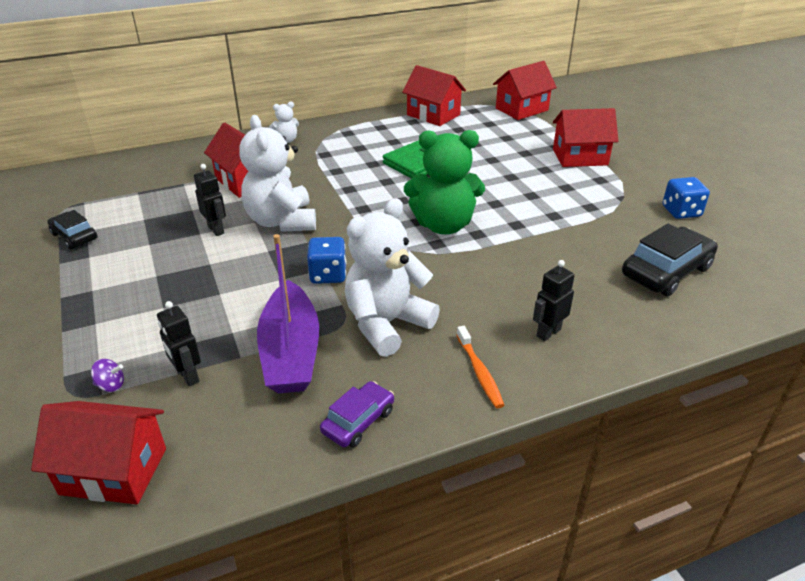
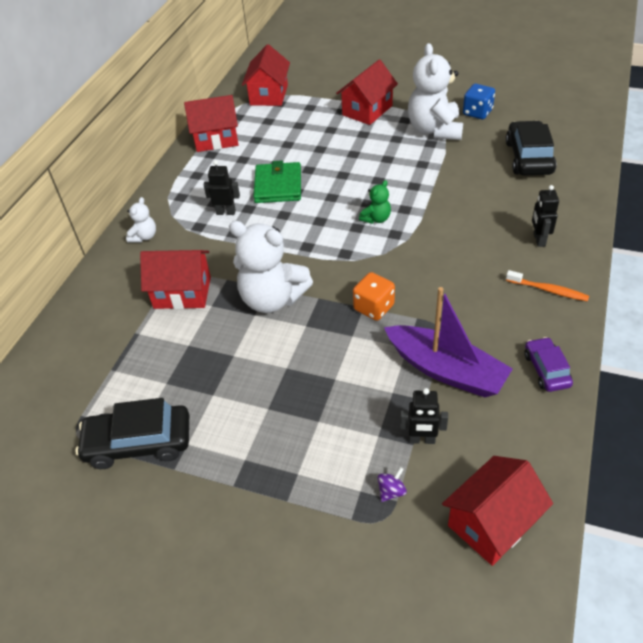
camera: 45 degrees left, 10 degrees up
(74, 236) = (138, 443): black car -> black car, size x1.68
(216, 230) = (239, 343): black robot -> black robot (226, 212)
(328, 275) = (374, 307): blue dice -> orange dice
(386, 324) = (461, 306): white teddy bear -> white teddy bear (434, 130)
(443, 225) = (376, 219): green teddy bear -> green teddy bear, size x0.47

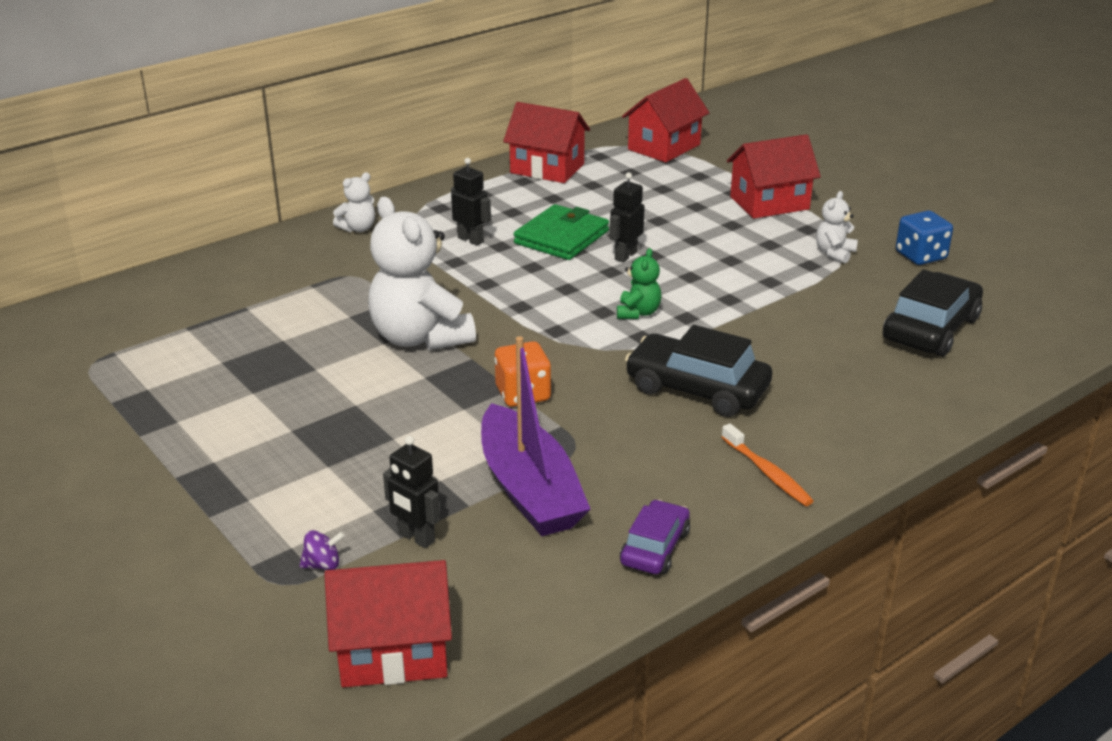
camera: 30 degrees right, 15 degrees down
(138, 443) = (135, 399): black car -> black car (697, 389)
(182, 293) = (334, 293): red house -> none
(376, 219) = (638, 313): green teddy bear -> green teddy bear turned 60 degrees counterclockwise
(434, 130) = (834, 253): white teddy bear -> white teddy bear, size x0.47
(539, 240) = (825, 418): black robot -> black robot (625, 256)

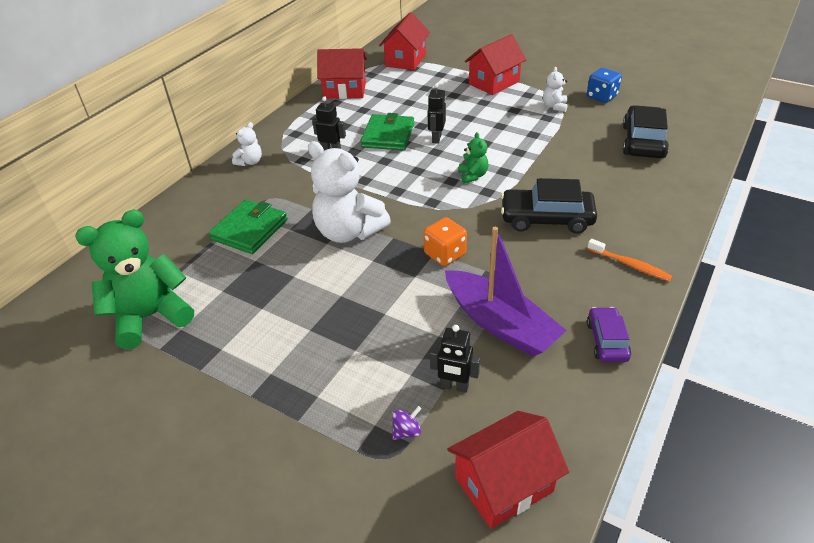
camera: 20 degrees left, 10 degrees up
(124, 367) = (151, 316): none -> green teddy bear
(301, 305) = (250, 230): none -> green wallet

